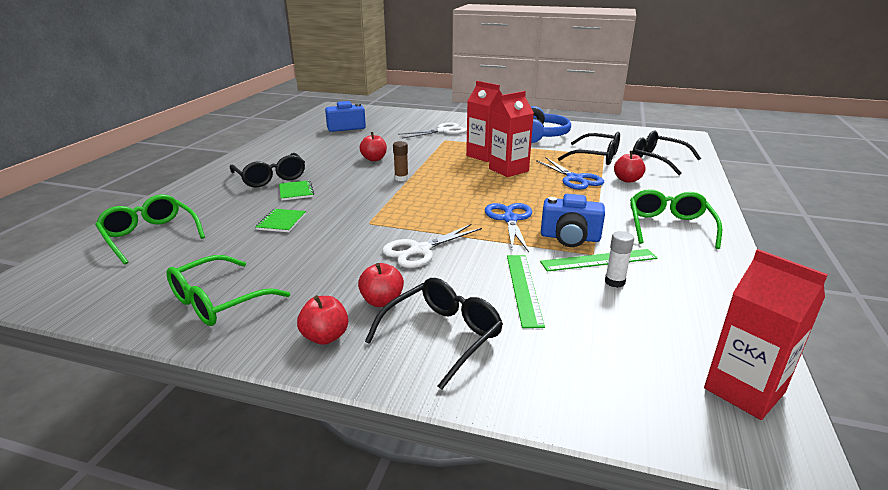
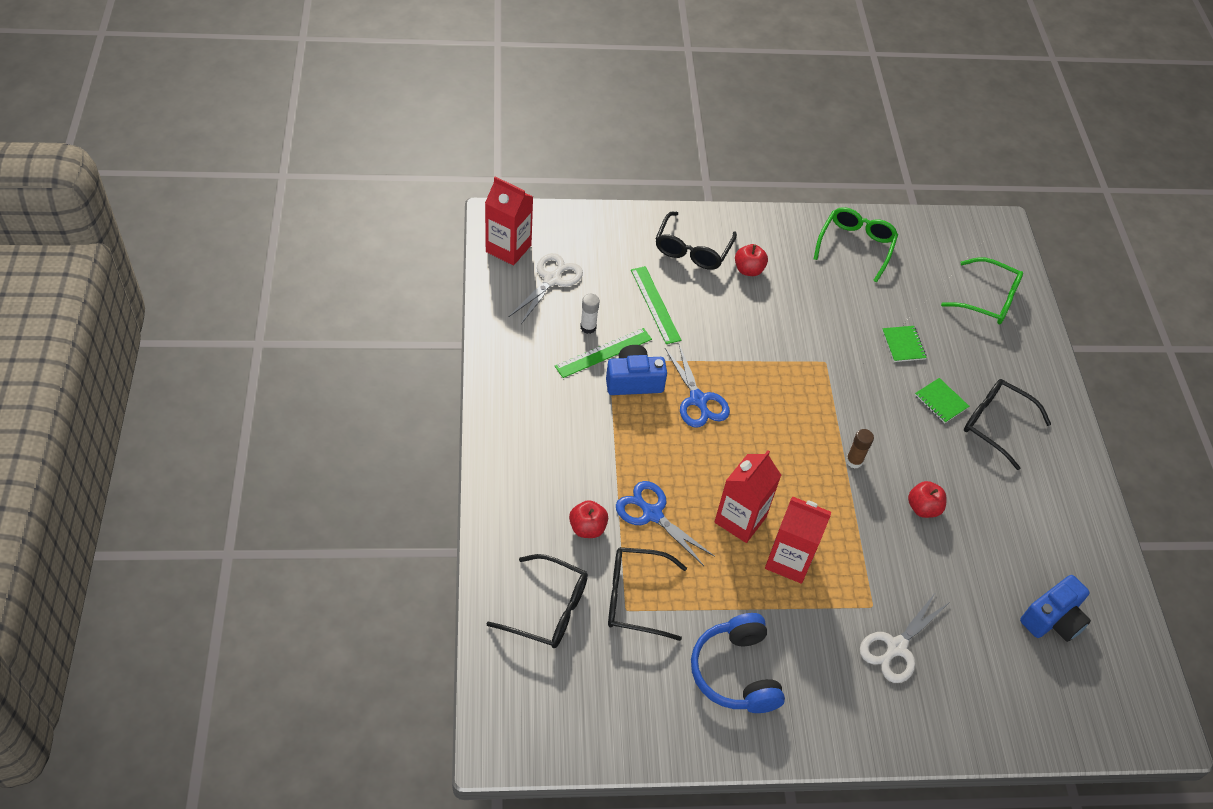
camera: 155 degrees right, 25 degrees up
(325, 337) = (763, 234): red apple -> none
(420, 250) = (755, 332): white scissors -> white scissors (552, 280)
(669, 226) = (541, 424): green glasses -> none

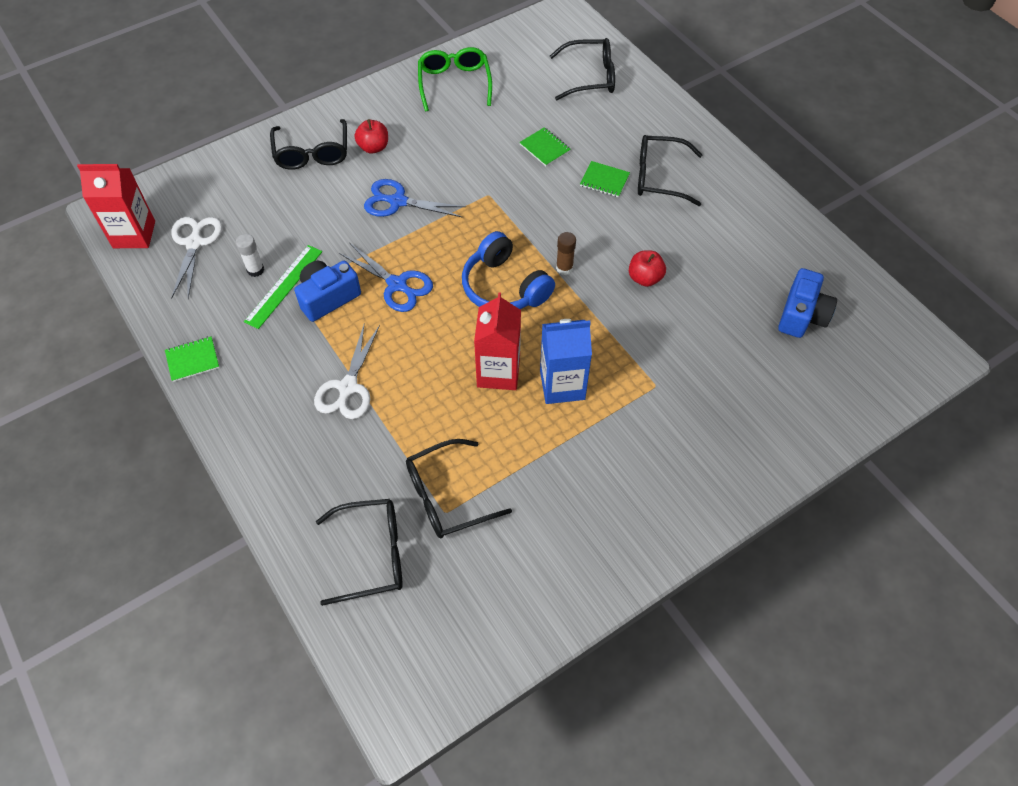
camera: 25 degrees left, 5 degrees up
(497, 376) = (192, 360): none -> green notebook
(587, 528) = (364, 456): red apple -> none
(652, 514) = (417, 410): blue scissors -> blue scissors (398, 201)
(655, 304) = (307, 218): green ruler -> none
(735, 672) = (576, 512): blue headphones -> blue headphones (504, 287)
(789, 560) = (562, 385): red carton -> blue carton
(896, 647) = (696, 410): white scissors -> white scissors (348, 387)
(988, 300) = (590, 77): green glasses -> black glasses

